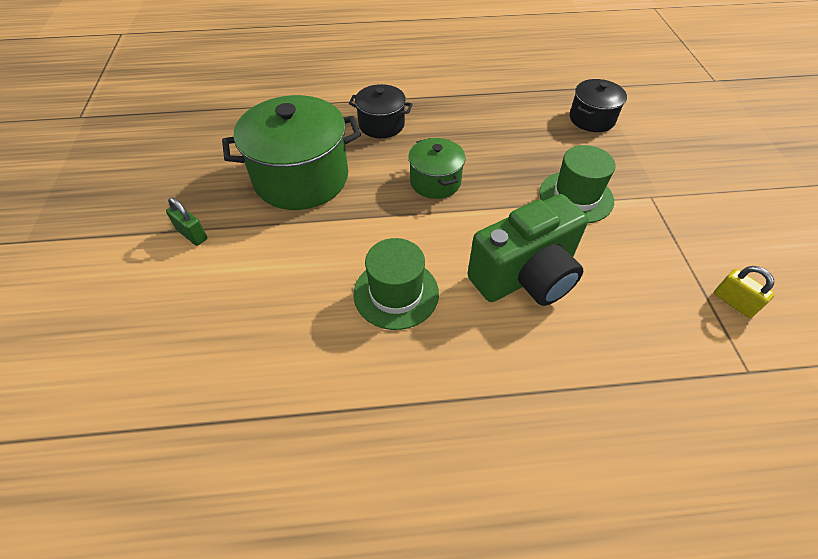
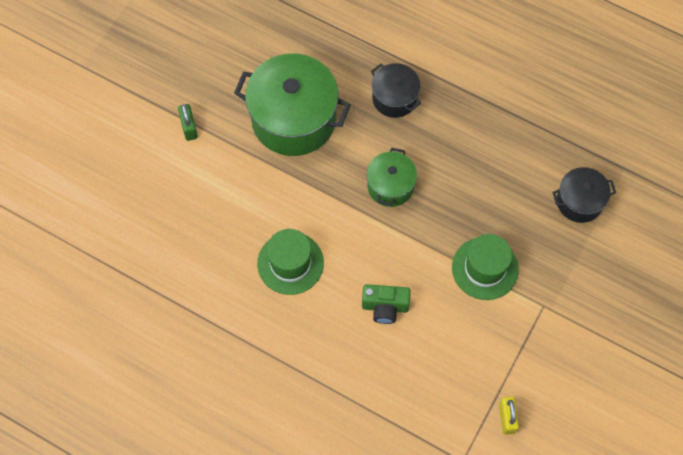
camera: 35 degrees right, 15 degrees up
(525, 276) = (385, 307): green camera -> green camera, size x0.54

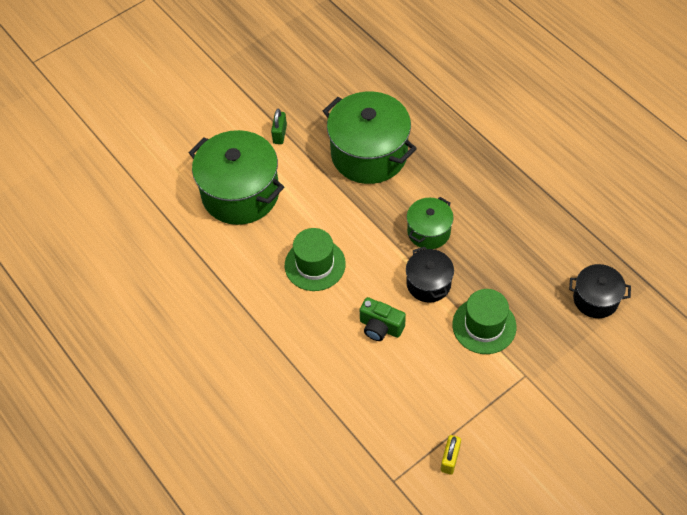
camera: 25 degrees right, 10 degrees down
(177, 210) = (240, 193): none -> green pot
(394, 98) = (463, 164): black pot -> black pot (428, 284)

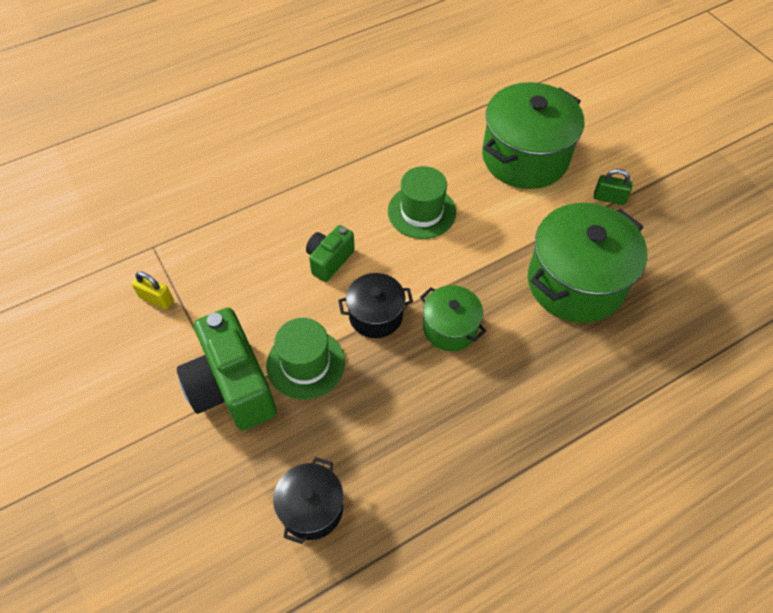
camera: 95 degrees right, 0 degrees up
(518, 374) = (232, 387): none -> green camera

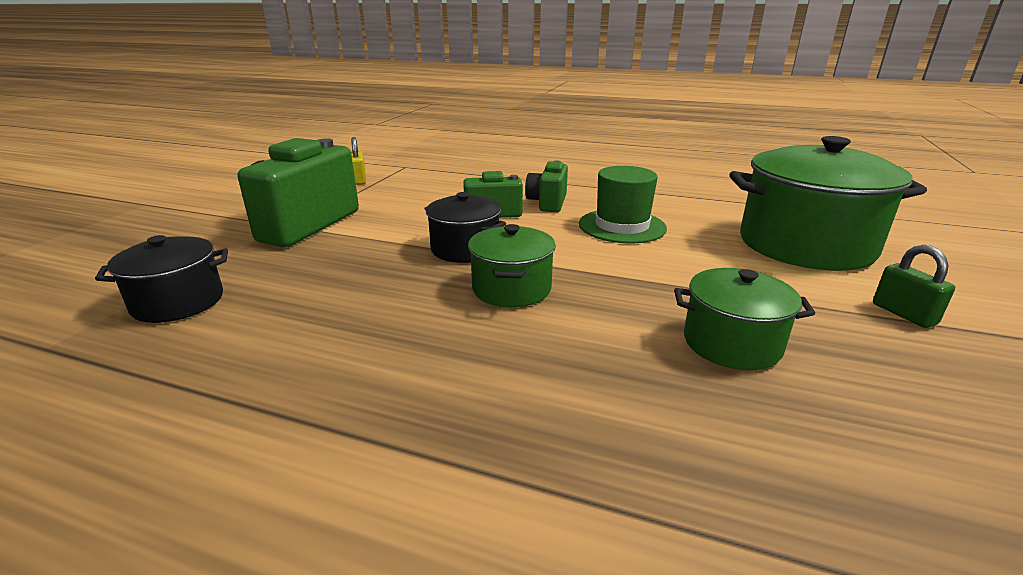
camera: 50 degrees right, 30 degrees down
(305, 363) = (364, 241): green hat -> none
(344, 217) = (547, 203): none -> green camera
(575, 282) = (731, 343): green pot -> green pot, size x0.54

